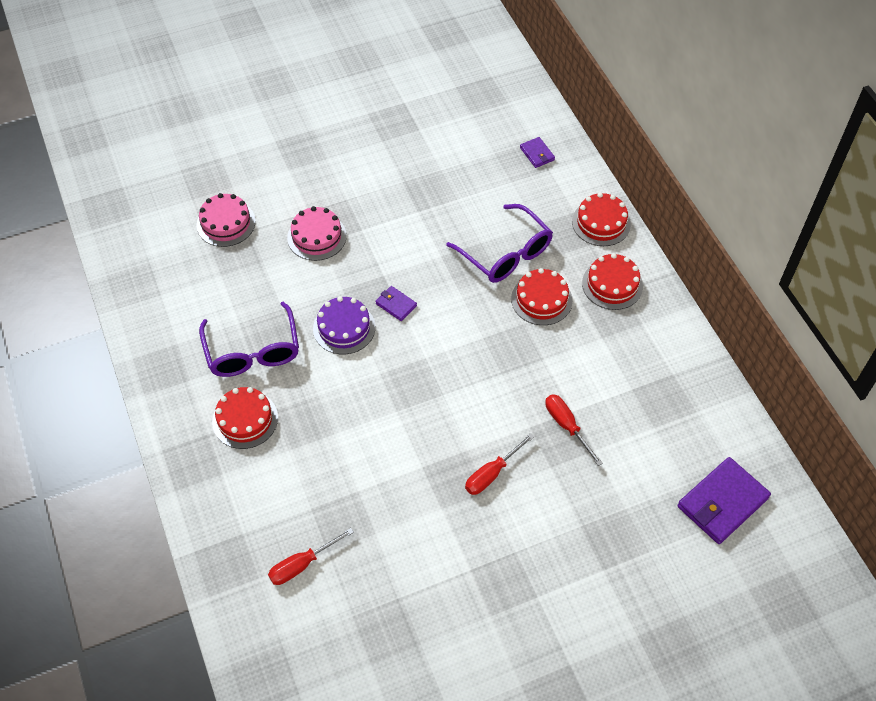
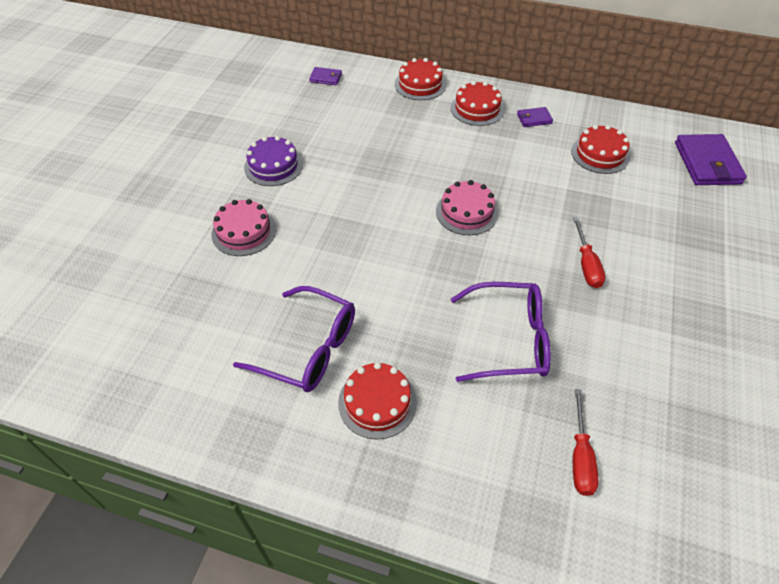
camera: 50 degrees left, 5 degrees down
(226, 223) = (150, 282): pink cake -> pink cake (466, 212)
(344, 328) = (355, 270): purple cake -> purple cake (273, 166)
(396, 305) = (368, 225): purple wallet -> purple wallet (534, 119)
(505, 253) = (391, 140): purple glasses -> purple glasses (508, 340)
(541, 299) = (452, 147): red cake -> red cake (600, 154)
(567, 426) = (578, 199): red screwdriver -> none

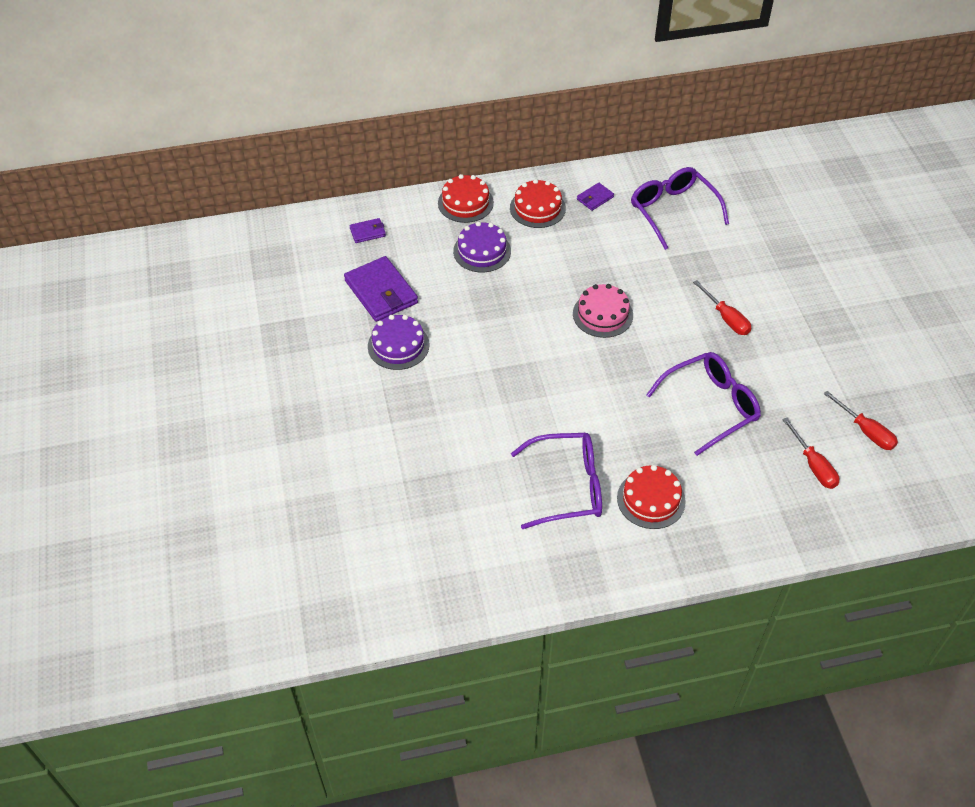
camera: 30 degrees left, 0 degrees up
(244, 232) = (427, 418): pink cake -> none
(403, 123) = (482, 251): none -> purple cake
(600, 154) = (673, 211): red cake -> purple glasses
(669, 449) = (865, 431): none -> red screwdriver
(707, 163) = (761, 184): purple wallet -> purple wallet (381, 292)

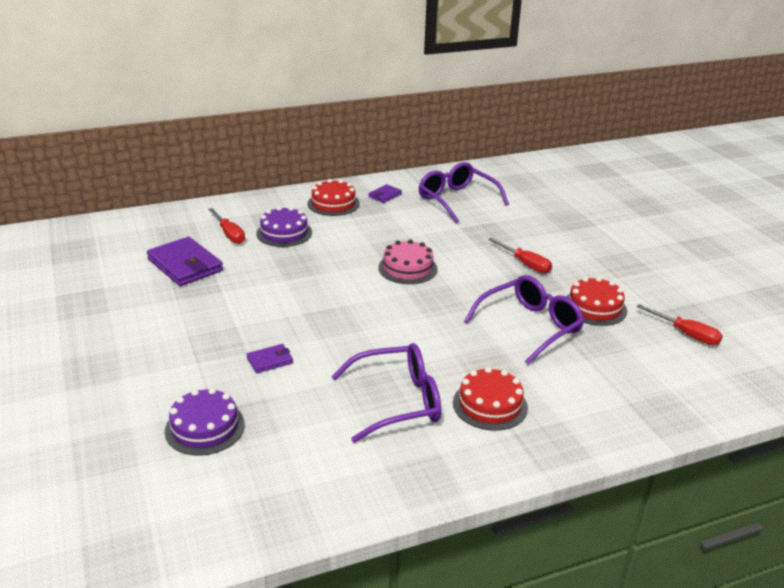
camera: 10 degrees left, 20 degrees down
(367, 232) = (171, 226): purple wallet -> purple wallet (269, 360)
(398, 345) = (204, 302): purple cake -> purple cake (205, 428)
(465, 203) = (265, 203): red cake -> red cake (594, 307)
(813, 465) = (647, 364): red screwdriver -> red screwdriver (229, 234)

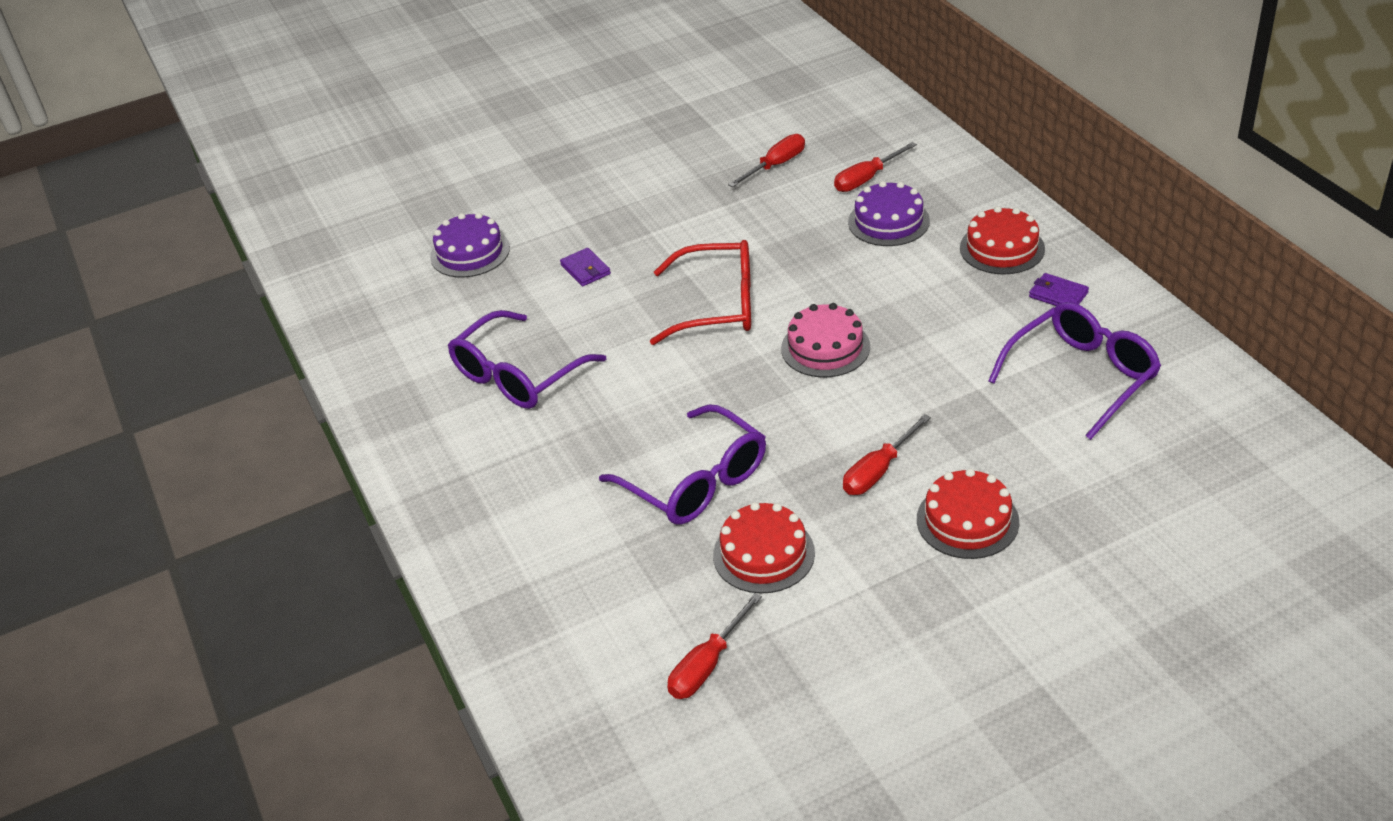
camera: 90 degrees right, 10 degrees up
(185, 265) = (775, 165): purple wallet -> red screwdriver
(346, 303) = (717, 305): none -> red glasses
(397, 401) = (518, 375): purple glasses -> purple glasses turned 60 degrees clockwise
(490, 405) = (516, 451): red cake -> red cake (967, 520)

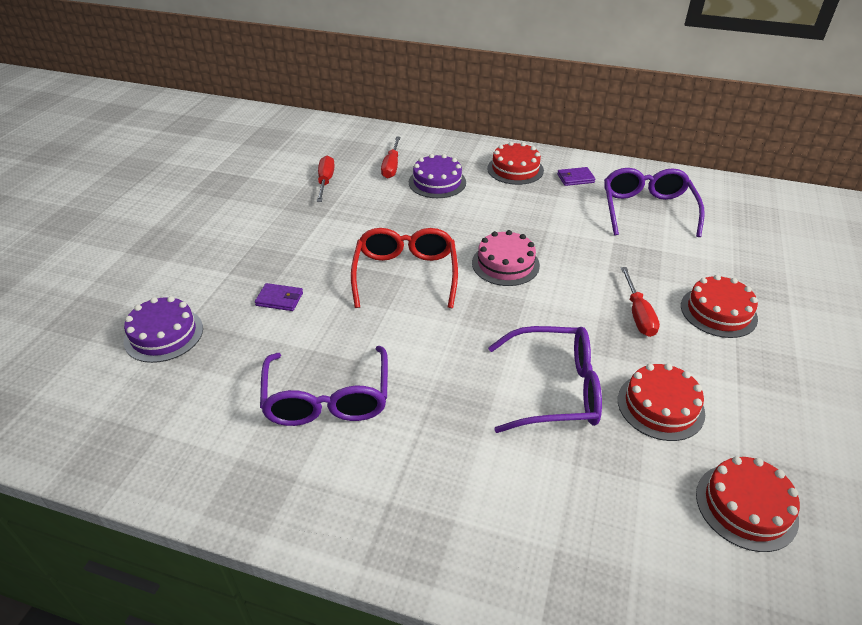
camera: 50 degrees left, 0 degrees up
(707, 665) = (746, 506): red screwdriver -> red cake
(717, 305) = (405, 274): red glasses -> red glasses turned 45 degrees counterclockwise

